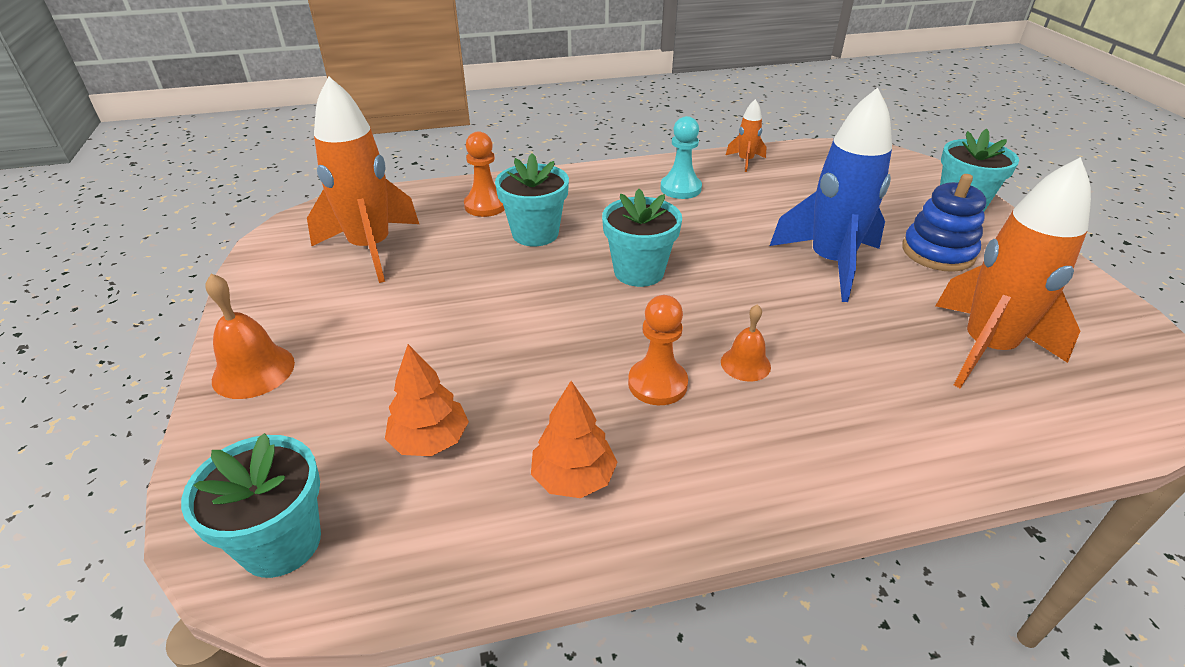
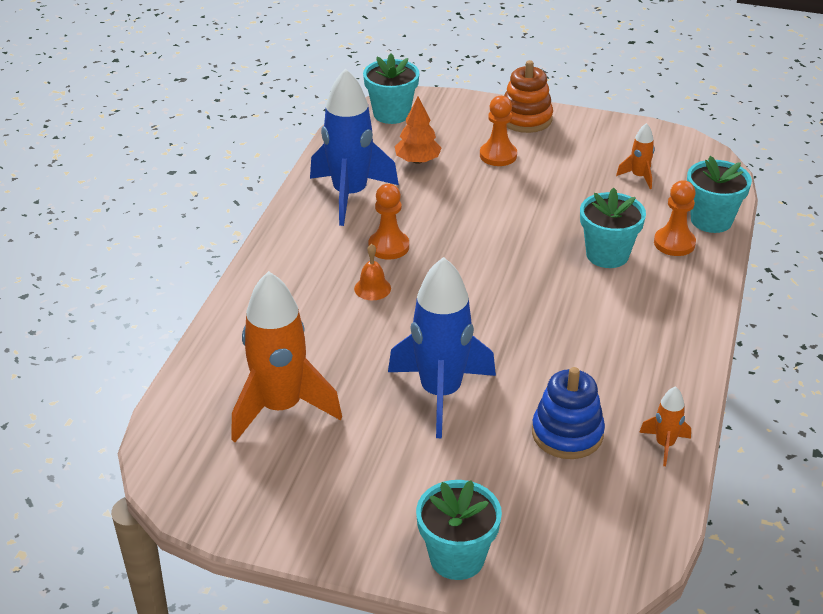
camera: 120 degrees right, 0 degrees up
(253, 371) = (525, 119): orange bell -> orange stacking toy
(371, 249) = (638, 177): orange rocket -> orange rocket, size x0.45
(373, 364) = (498, 155): none -> orange pawn
(573, 478) = (350, 195): orange tree -> blue rocket
(639, 272) = (512, 286): turquoise flower pot -> turquoise flower pot (711, 220)
(680, 188) = (632, 367): turquoise pawn -> none
(938, 252) = (400, 473): blue stacking toy -> blue stacking toy (567, 433)

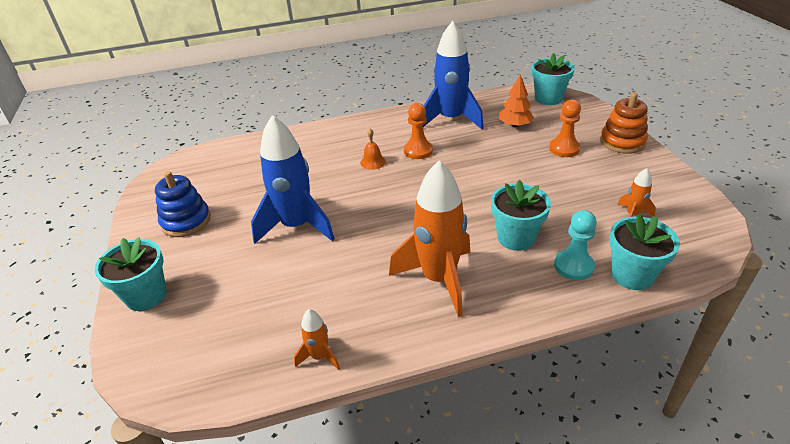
camera: 60 degrees right, 0 degrees up
(281, 408) = (242, 178): orange rocket -> orange rocket (439, 279)
(567, 433) = (296, 298): blue stacking toy -> blue stacking toy (186, 221)
(674, 243) = (573, 266): orange pawn -> turquoise pawn

